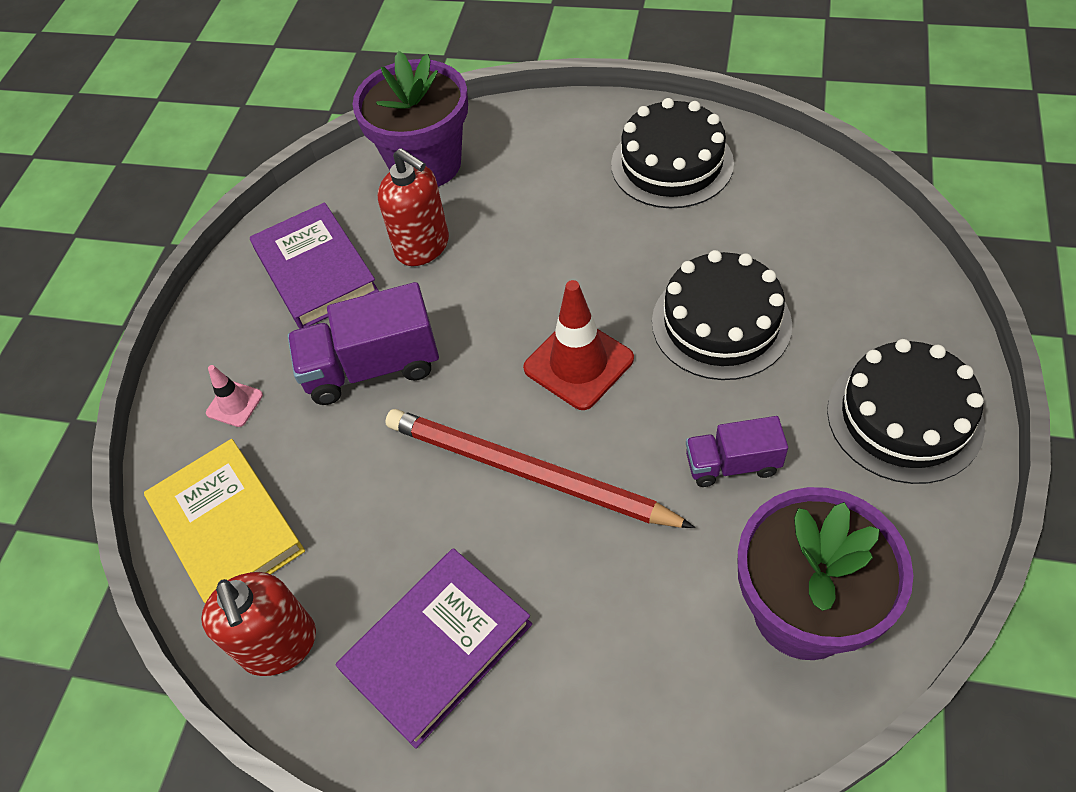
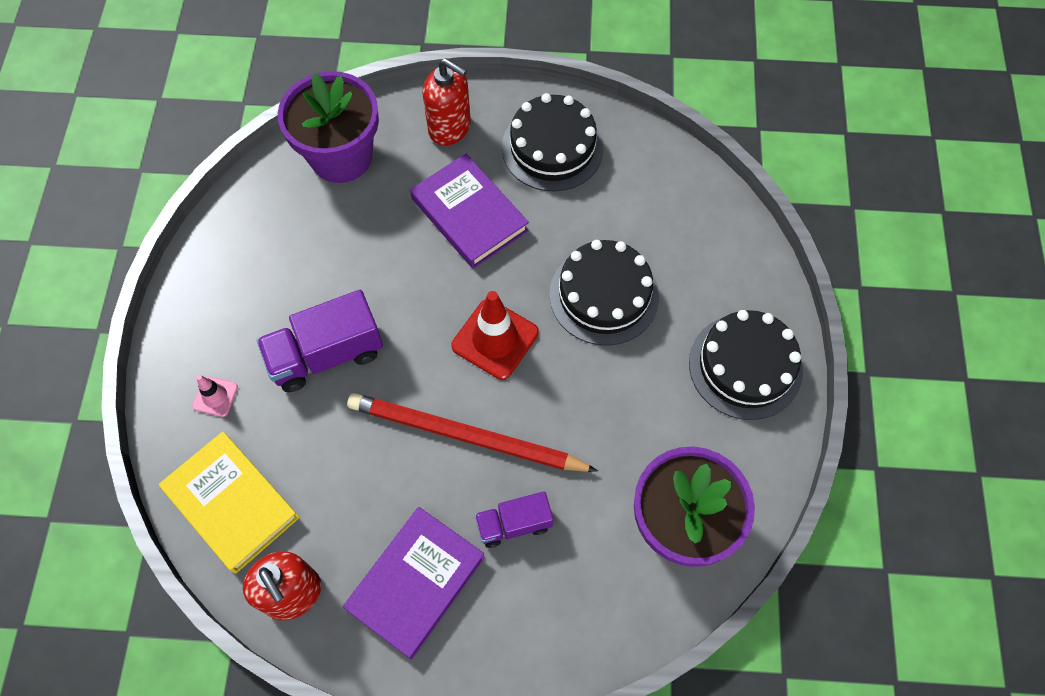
camera: 15 degrees left, 10 degrees up
(316, 271) = (261, 267): purple book -> purple book (469, 214)
(422, 246) = (351, 238): red soap dispenser -> red soap dispenser (450, 128)
(732, 464) = (621, 415): purple truck -> purple truck (514, 524)

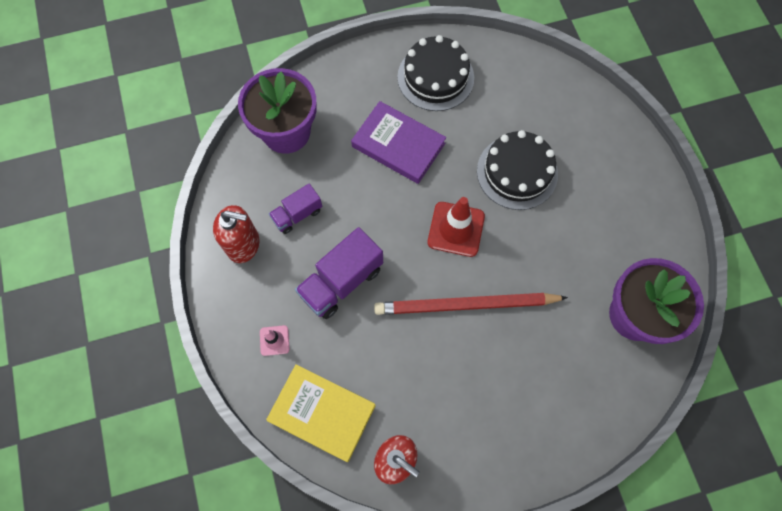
camera: 20 degrees left, 5 degrees up
(416, 583) = (477, 420): purple book -> none
(450, 128) = (356, 85): red soap dispenser -> red soap dispenser (243, 245)
(514, 524) = (525, 355): purple truck -> purple truck (297, 214)
(745, 366) = (632, 190): black cake -> none

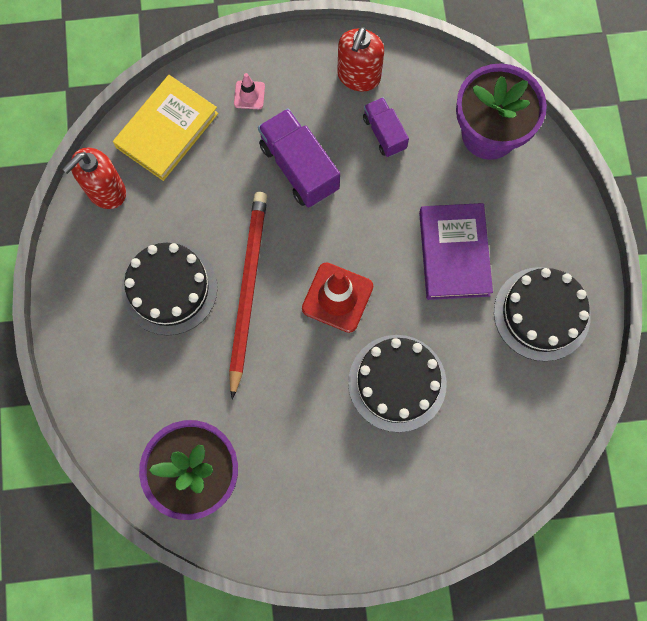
camera: 100 degrees right, 5 degrees up
(398, 145) = (454, 253): purple book -> purple book turned 45 degrees counterclockwise
(479, 376) = (169, 288): none -> black cake

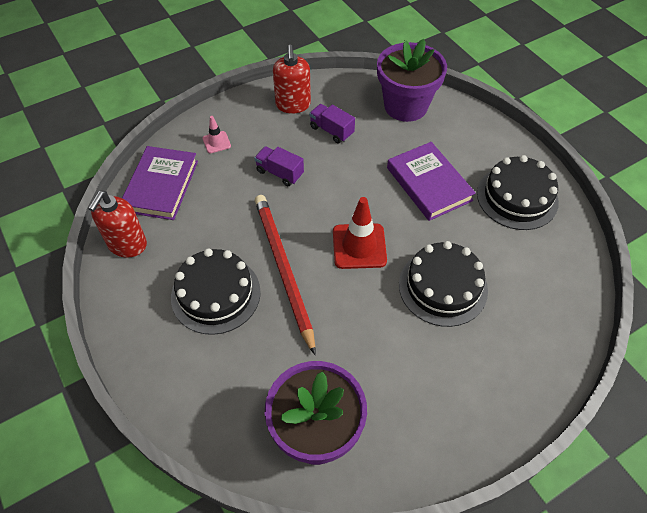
camera: 25 degrees left, 20 degrees down
(167, 130) = (161, 186): yellow book -> purple book
(299, 167) = (279, 173): purple truck -> purple truck, size x0.60

